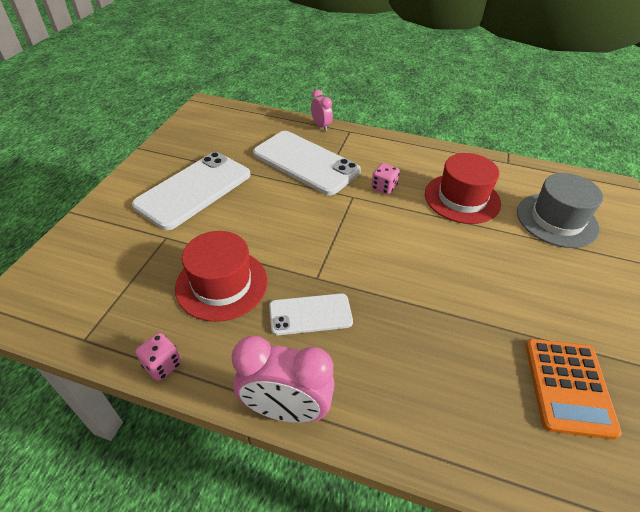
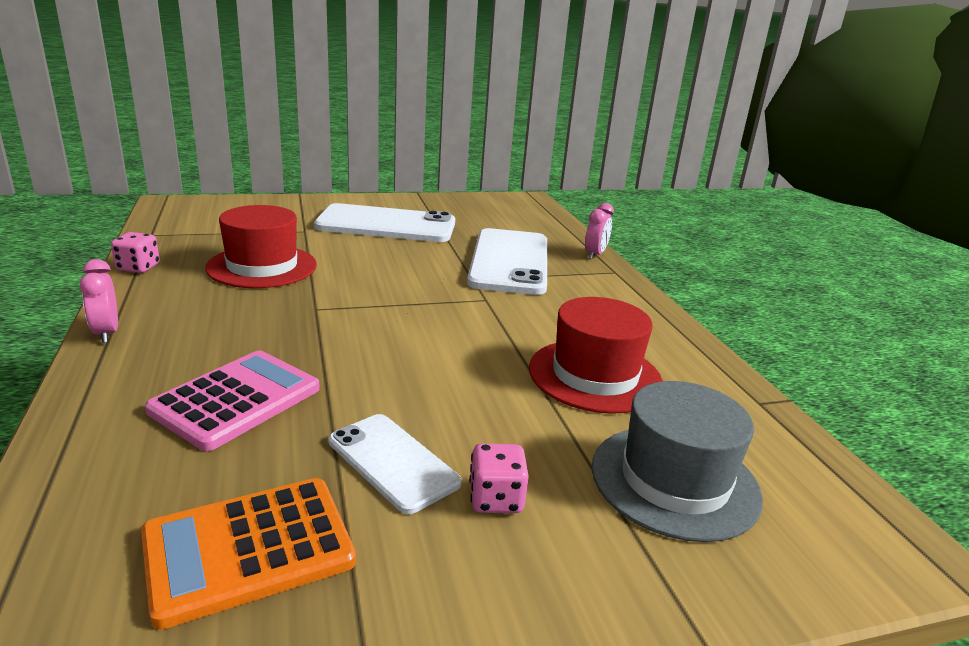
camera: 55 degrees right, 20 degrees down
(285, 410) = (106, 333): pink clock -> pink clock, size x0.56
(310, 314) = (253, 317): white phone -> white phone (393, 462)
(384, 187) = (532, 314): pink dice -> pink dice (496, 499)
(423, 354) = (236, 400): none -> pink calculator

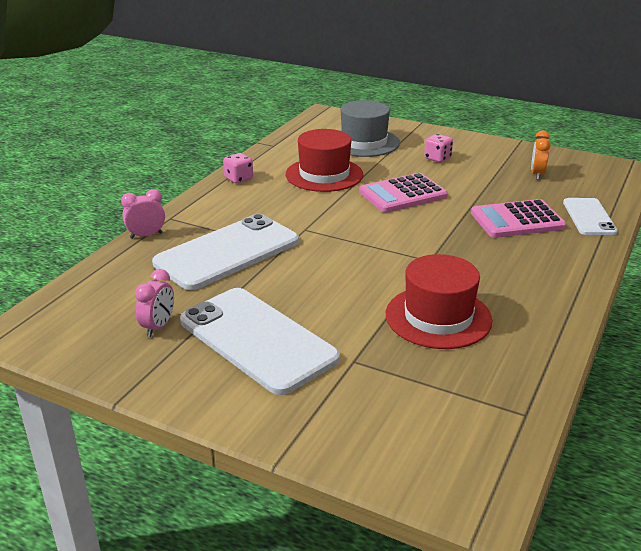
camera: 135 degrees left, 5 degrees up
(106, 333) = (583, 285): pink clock -> pink clock (158, 327)
(138, 268) = (550, 353): pink dice -> pink dice (239, 179)
(249, 549) = (537, 174): orange calculator -> orange clock
(393, 462) = (464, 178): white phone -> white phone (589, 217)
(448, 383) = (402, 194): none -> pink calculator

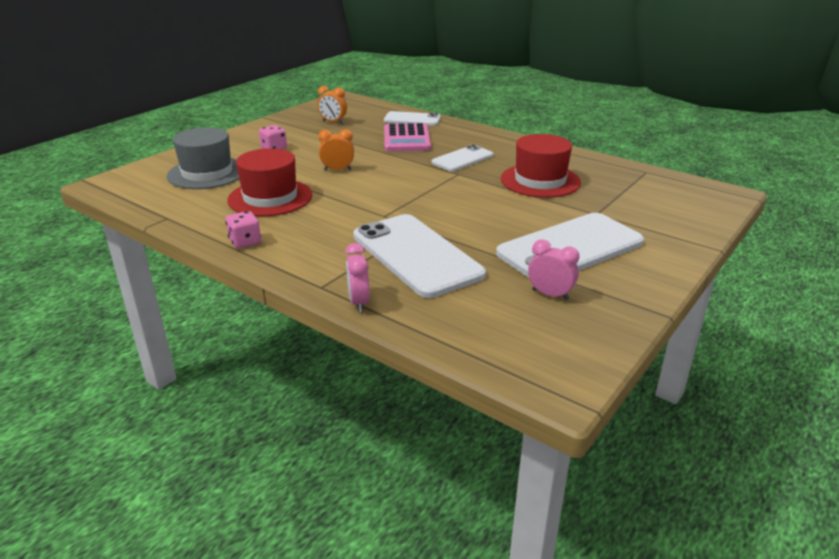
camera: 80 degrees left, 0 degrees up
(402, 194) = (337, 170): pink calculator -> orange clock
(476, 260) = (462, 159): none -> white phone

